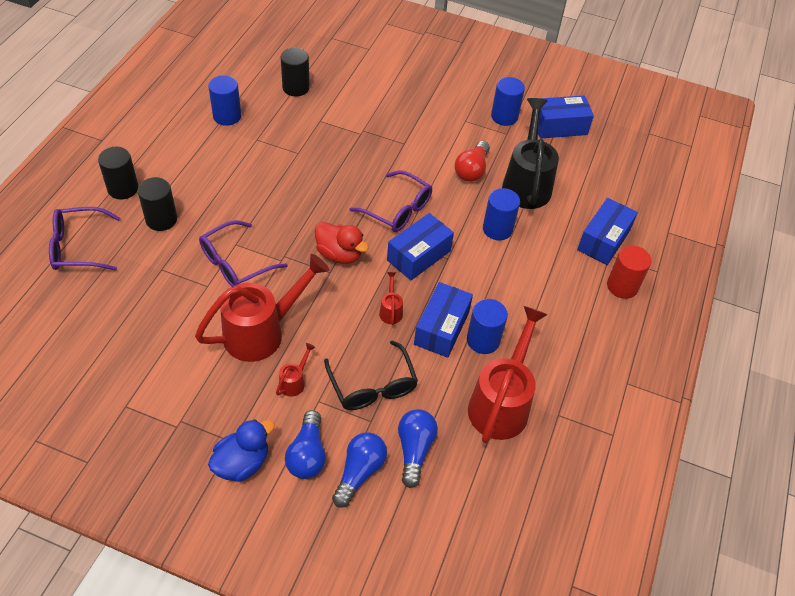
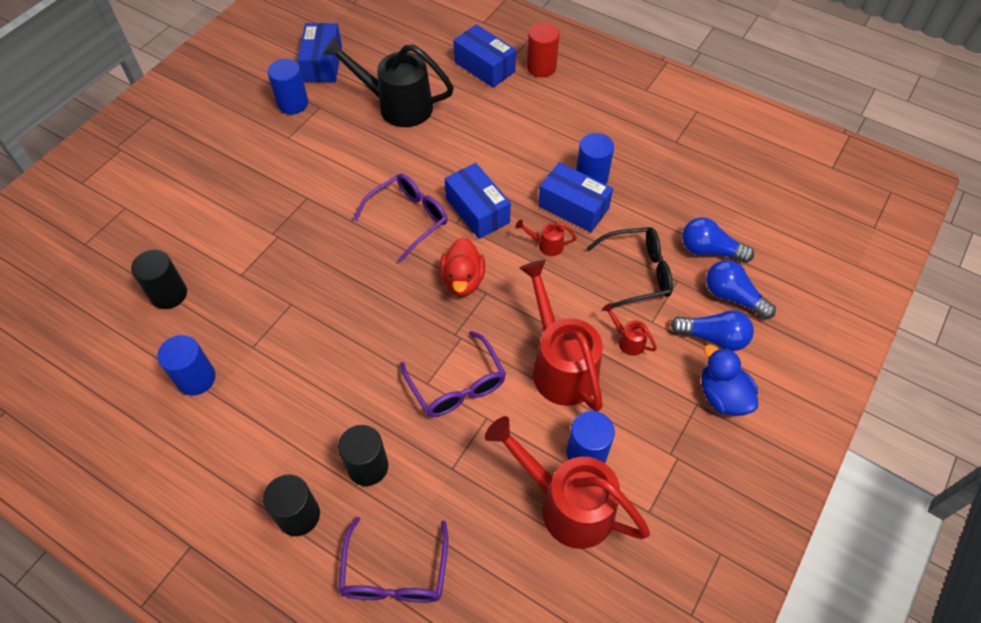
camera: 75 degrees left, 5 degrees up
(339, 254) = (462, 280): red duck -> red duck turned 135 degrees clockwise
(472, 170) = (366, 146): red light bulb -> none
(497, 229) = (454, 141): blue cylinder -> blue cylinder (586, 453)
(501, 403) = (662, 178): red watering can -> red watering can (567, 505)

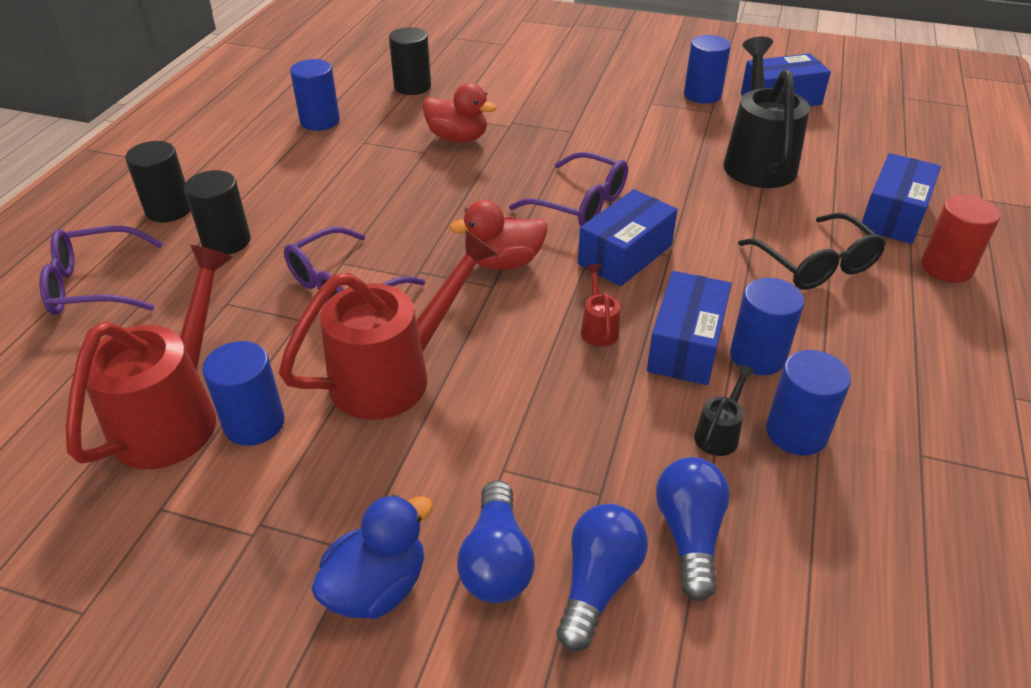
camera: 75 degrees right, 15 degrees down
(280, 276) = (458, 138): none -> red duck
(628, 340) = (457, 444): red watering can -> none
(636, 273) = (591, 437): black glasses -> black glasses (815, 264)
(646, 215) = (719, 433): none -> black watering can
(652, 183) = (796, 432): none -> blue cylinder

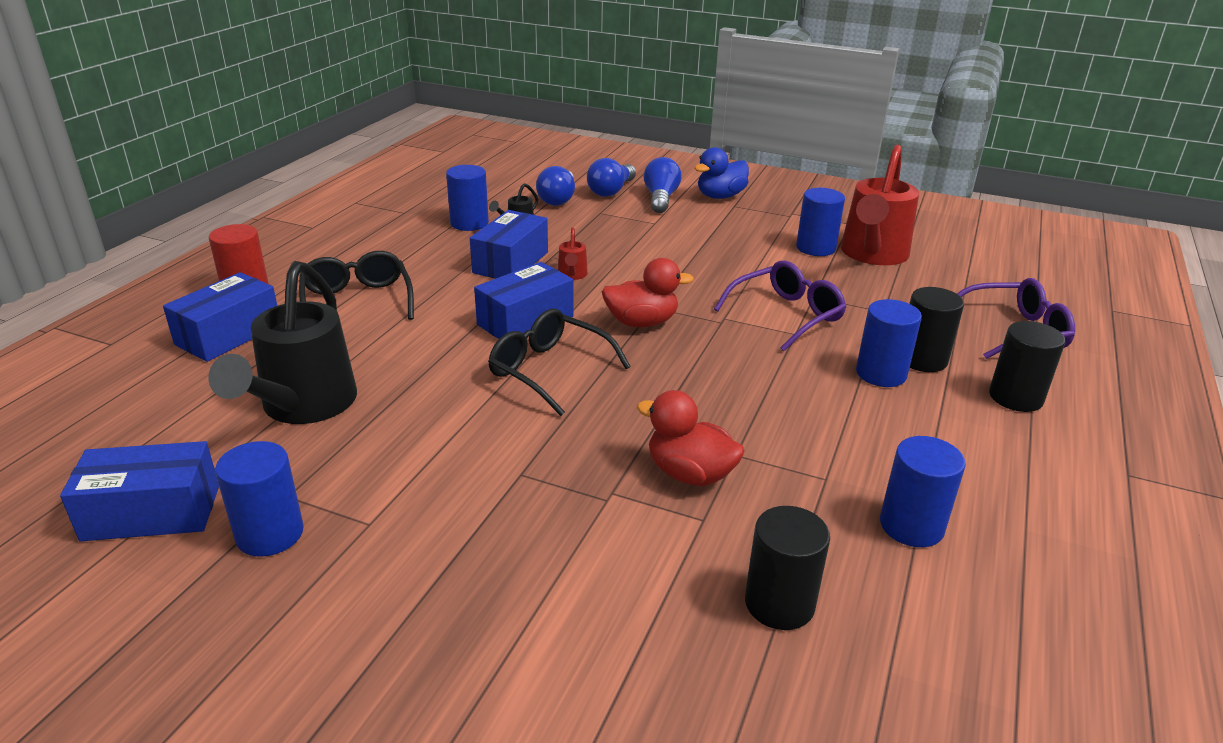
camera: 175 degrees left, 10 degrees down
(393, 375) = (729, 262): red watering can -> none
(580, 203) = (549, 371): purple glasses -> black glasses
(757, 356) = (463, 254): blue cylinder -> blue cylinder (881, 374)

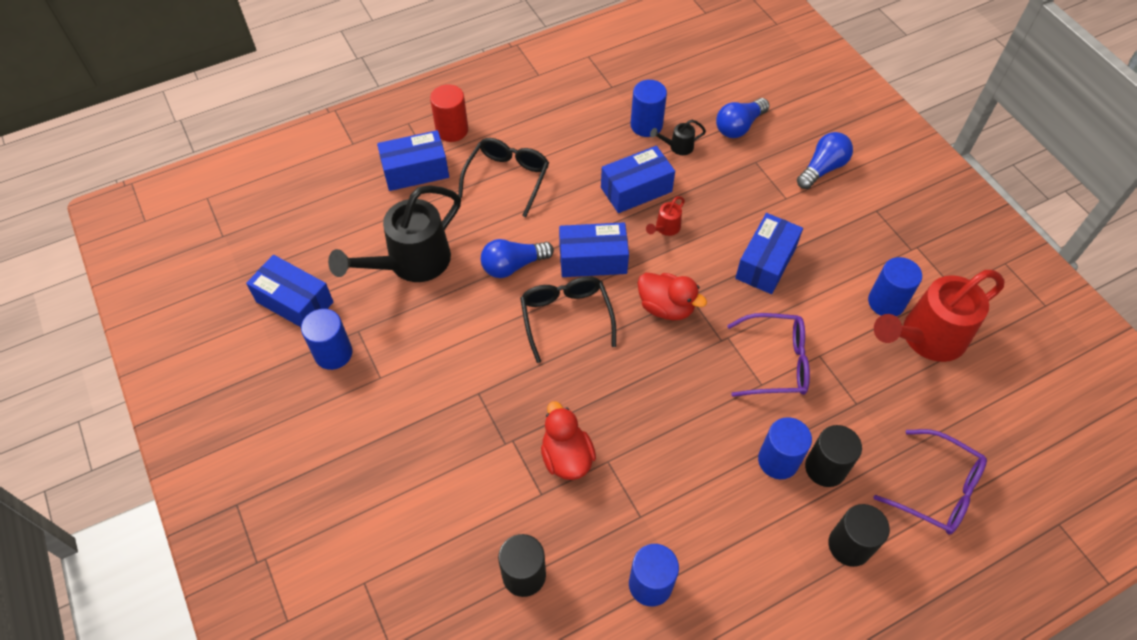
camera: 40 degrees right, 25 degrees up
(611, 191) = (791, 137): blue light bulb -> blue light bulb (513, 265)
(691, 262) = (765, 263): none -> blue box
(720, 196) = (877, 191): blue duck -> none

